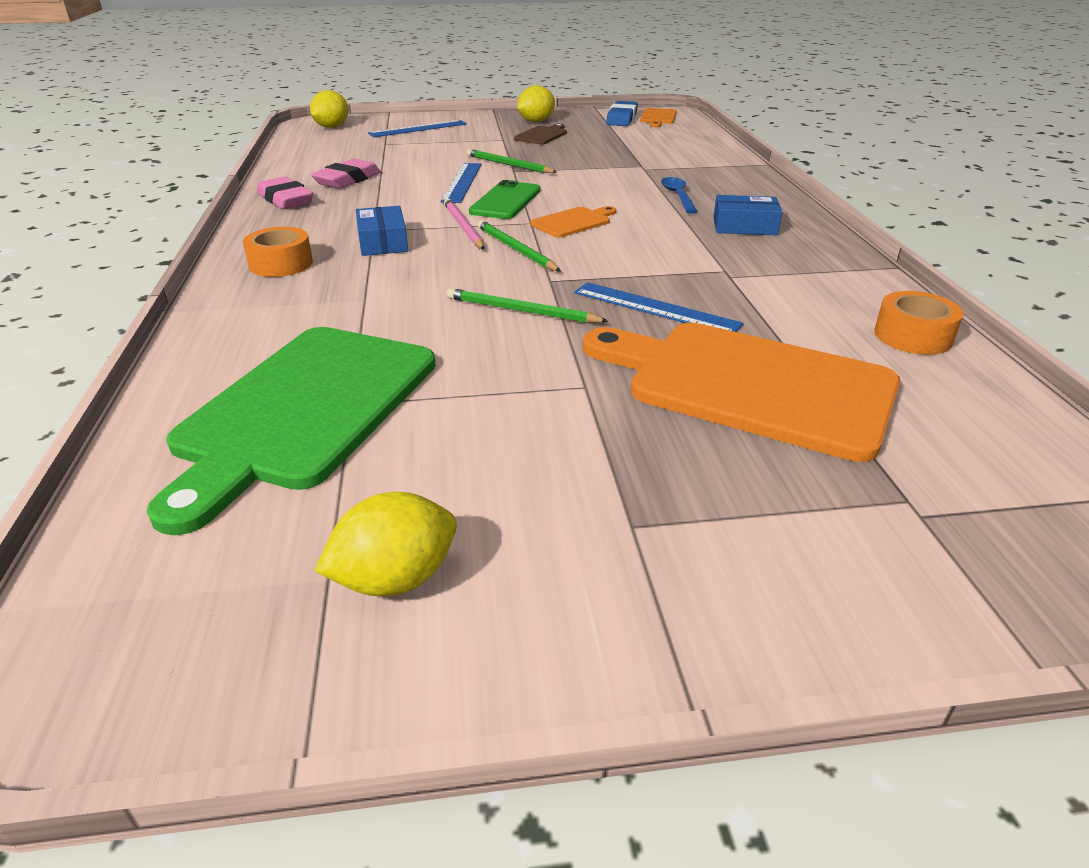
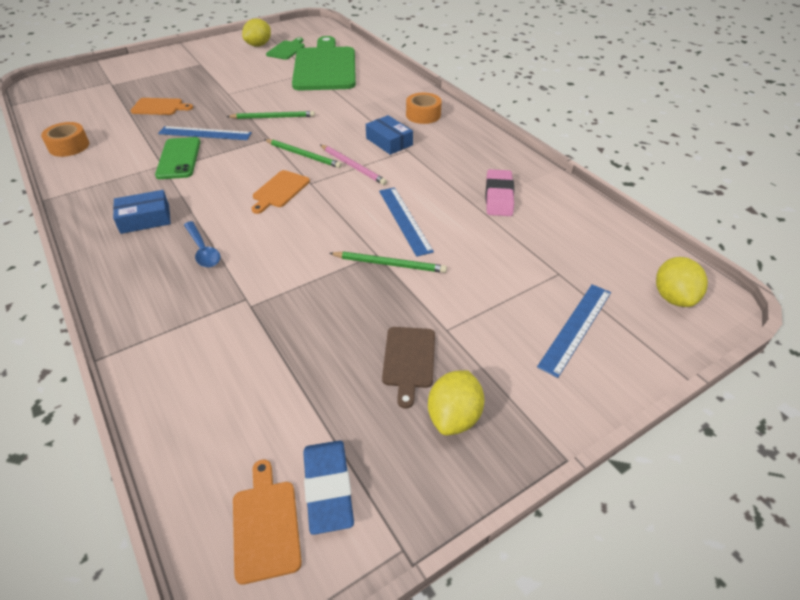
camera: 155 degrees right, 10 degrees up
(285, 200) = (505, 162): pink eraser -> none
(328, 519) = (287, 49): none -> green cutting board
(506, 201) = (346, 203): green phone -> green phone (179, 158)
(748, 385) = (159, 107): orange cutting board -> orange cutting board, size x0.44

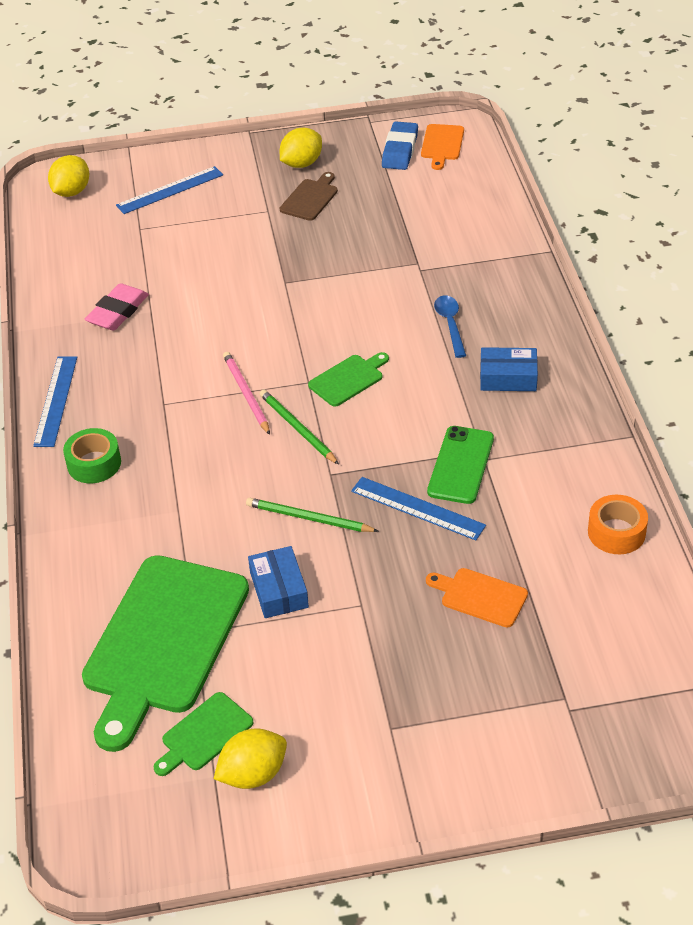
camera: 155 degrees left, 0 degrees up
(279, 190) = (348, 379): orange cutting board -> green cutting board
(389, 141) = (176, 424): blue box -> blue box (279, 590)
(390, 264) = (278, 269): green pencil -> none
(404, 220) = (235, 309): blue ruler -> blue ruler (56, 401)
(423, 115) = (94, 463): orange tape -> green tape

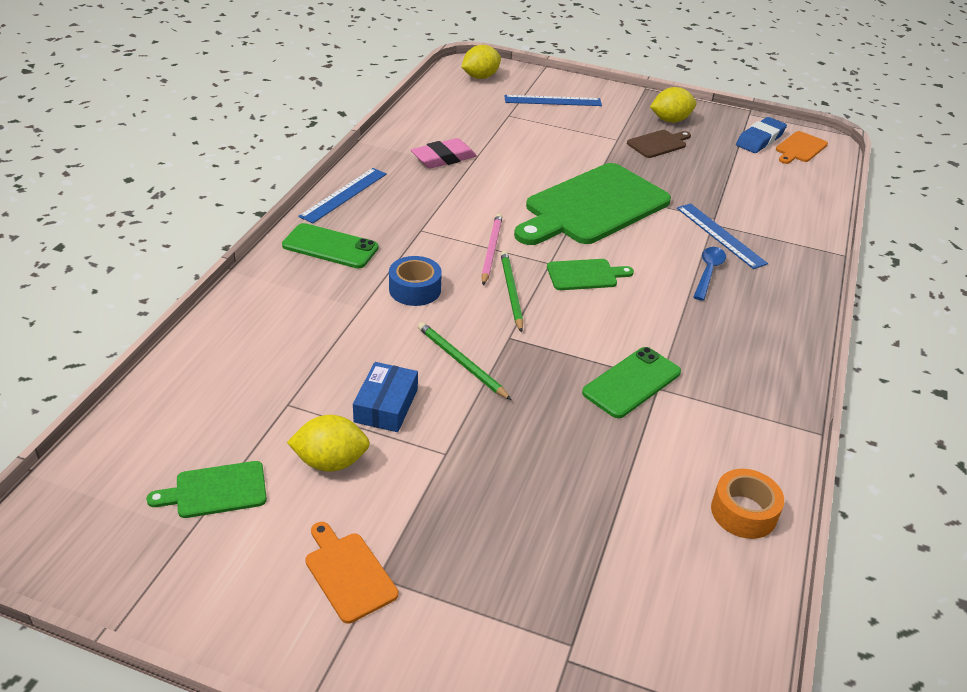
camera: 25 degrees right, 5 degrees down
(94, 463) = (330, 247): green tape -> green phone
(163, 641) = (256, 398): green cutting board -> green cutting board (592, 206)
(210, 468) = (415, 289): none -> blue tape
(253, 774) = (222, 548): yellow lemon -> yellow lemon (330, 462)
(417, 508) = (563, 399): blue ruler -> blue ruler (720, 235)
(480, 596) = (561, 502): orange cutting board -> orange cutting board (348, 573)
(508, 377) = (731, 333): blue box -> none

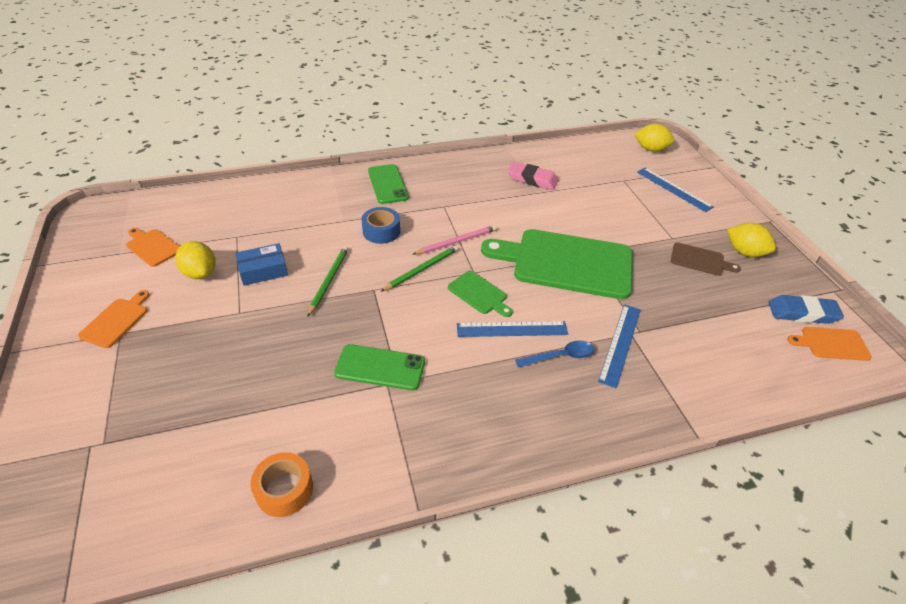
camera: 55 degrees right, 5 degrees up
(215, 490) = (152, 246): green cutting board -> orange cutting board
(344, 195) = (443, 165): blue ruler -> blue ruler (512, 329)

